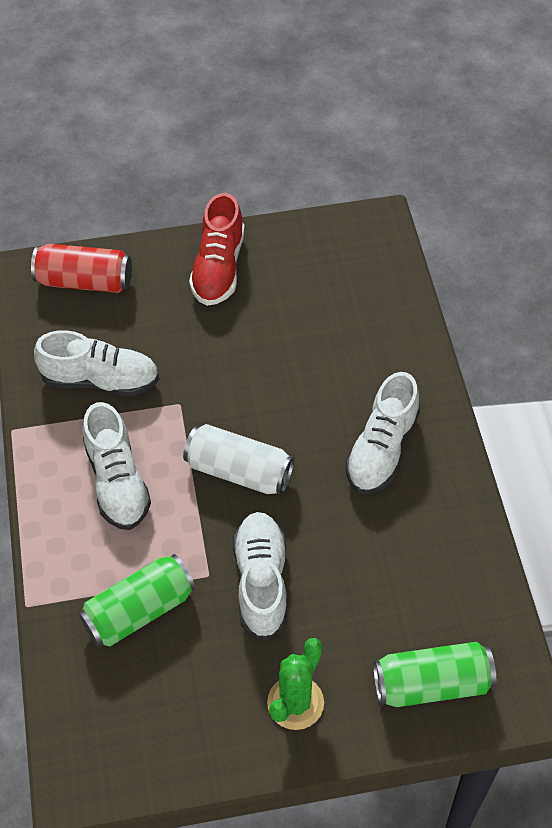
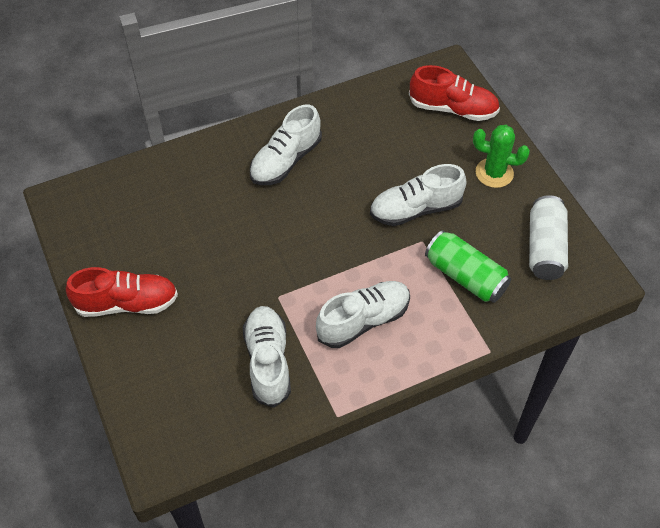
camera: 105 degrees left, 0 degrees up
(84, 281) = (159, 408): red can -> none
(239, 471) = (329, 242): white can -> white can (544, 247)
(382, 449) = (286, 160): white shoe -> white shoe turned 120 degrees clockwise
(431, 684) = (453, 109): green can -> red shoe

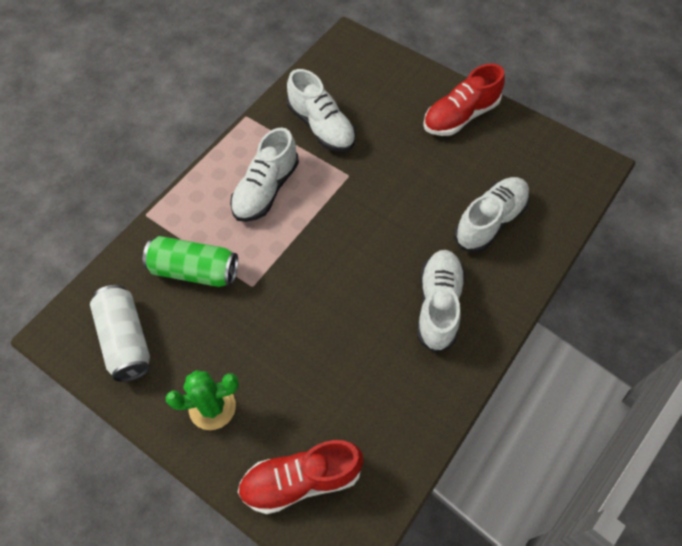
camera: 150 degrees right, 5 degrees up
(415, 209) = (276, 317): white shoe -> white shoe (490, 221)

